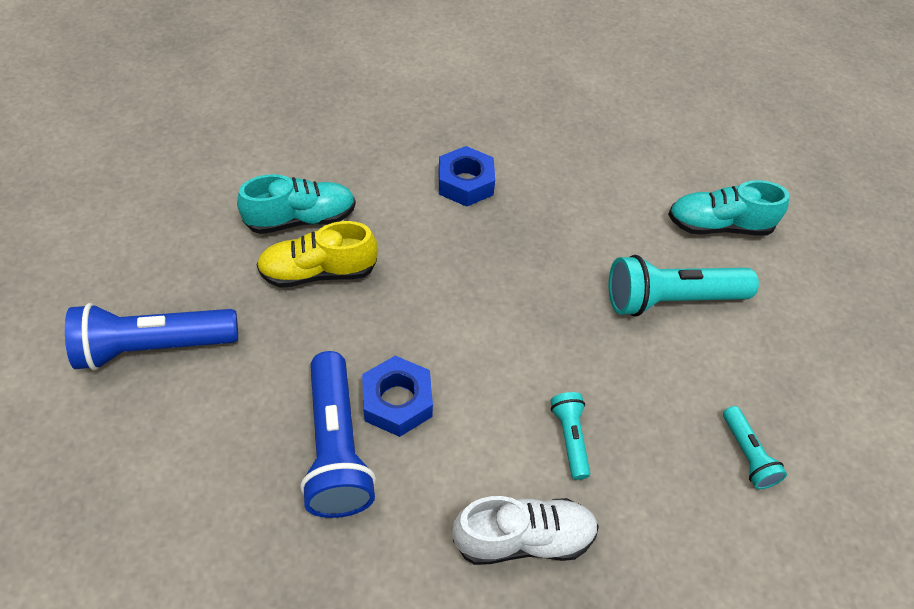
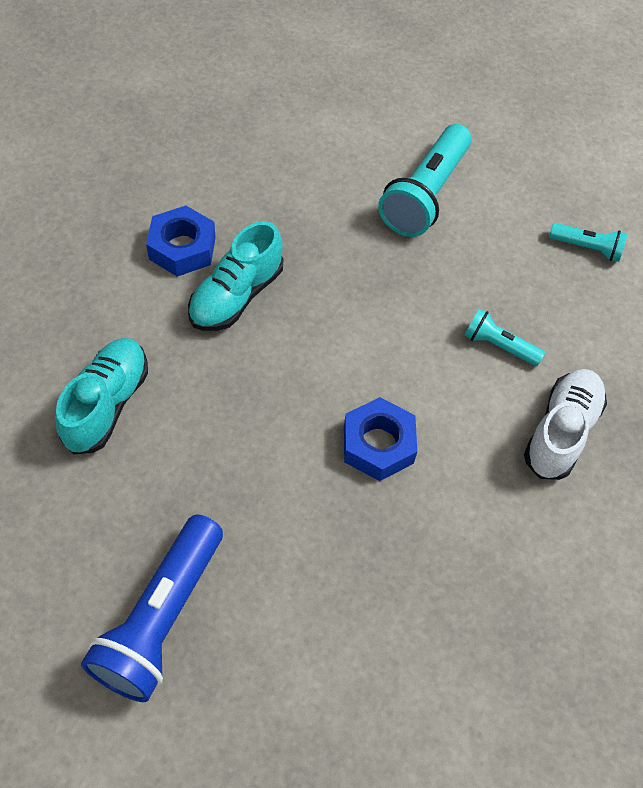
camera: 55 degrees left, 5 degrees up
(318, 272) = (187, 426): yellow shoe -> none
(336, 447) = (390, 518): blue flashlight -> none
(718, 226) = (381, 115): turquoise shoe -> turquoise shoe (236, 296)

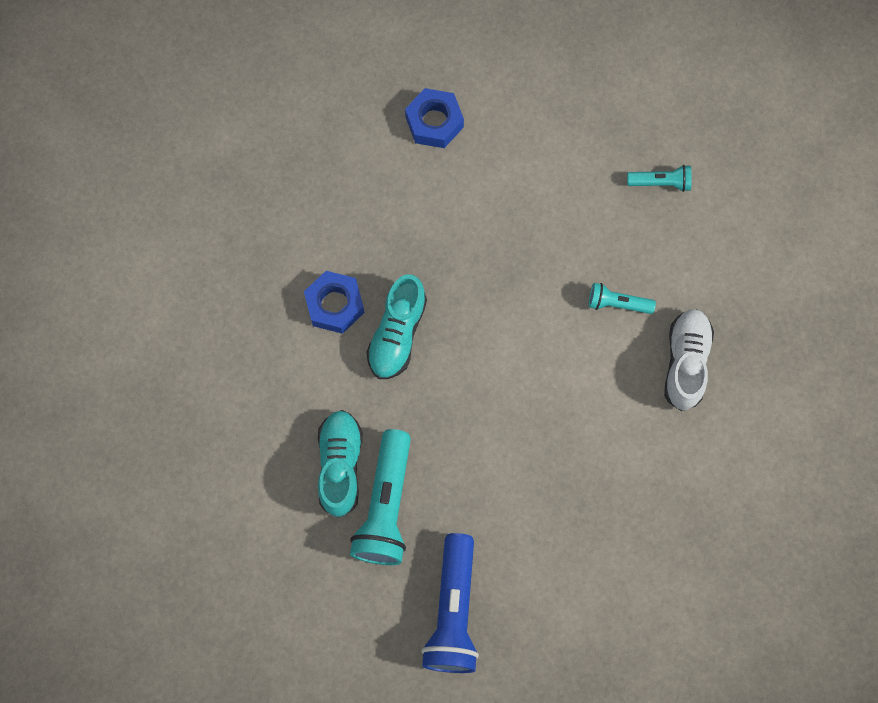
camera: 15 degrees left, 15 degrees up
(378, 444) = (554, 423): blue nut -> blue nut (434, 122)
(425, 195) = (512, 177): turquoise flashlight -> turquoise flashlight (385, 506)

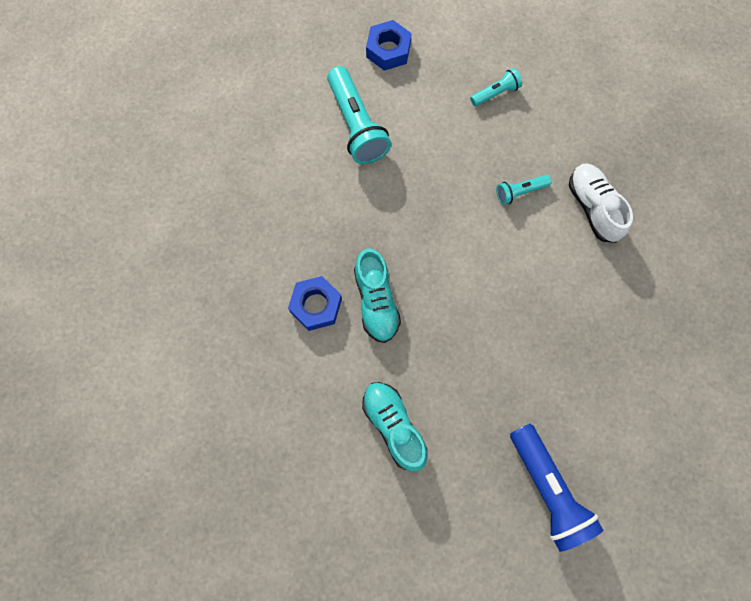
camera: 30 degrees left, 0 degrees up
(385, 506) = (447, 437): turquoise flashlight -> turquoise flashlight (356, 125)
(434, 122) = (310, 134): blue nut -> blue nut (388, 50)

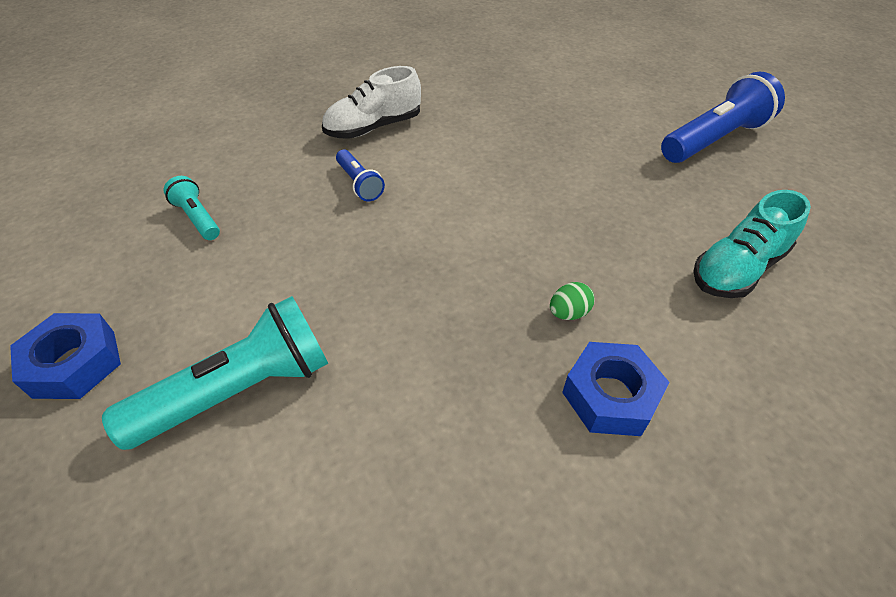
camera: 100 degrees left, 25 degrees down
(376, 301) = (568, 313): turquoise shoe -> green egg
(520, 192) = (359, 184): turquoise flashlight -> blue flashlight

